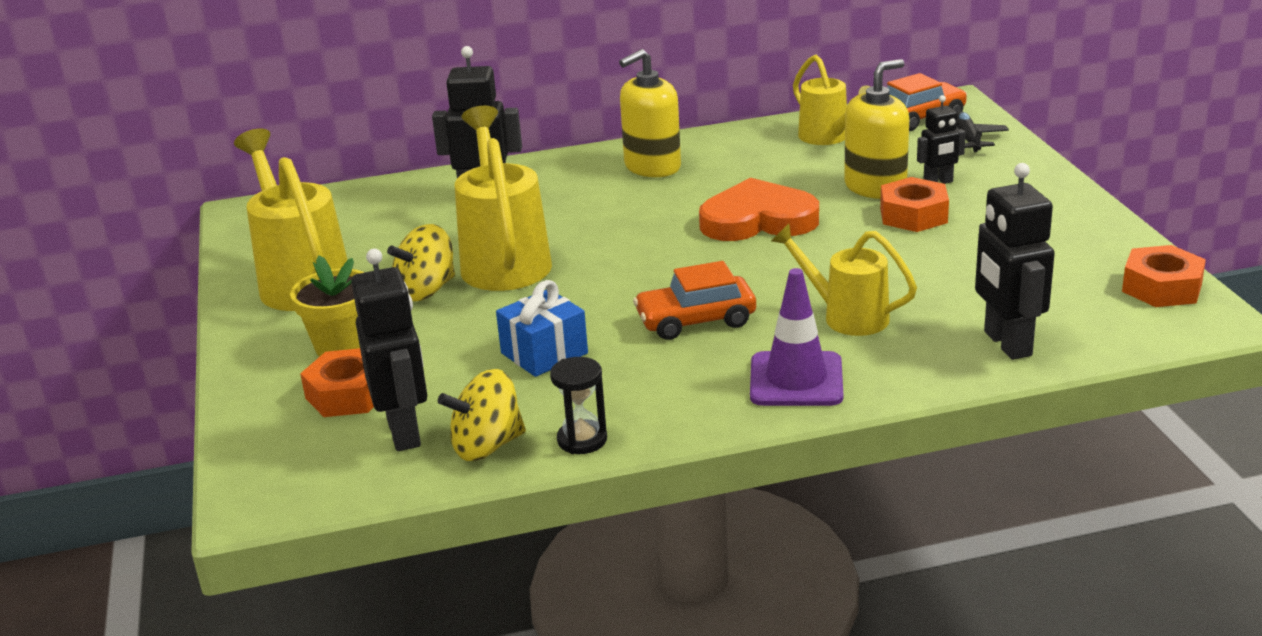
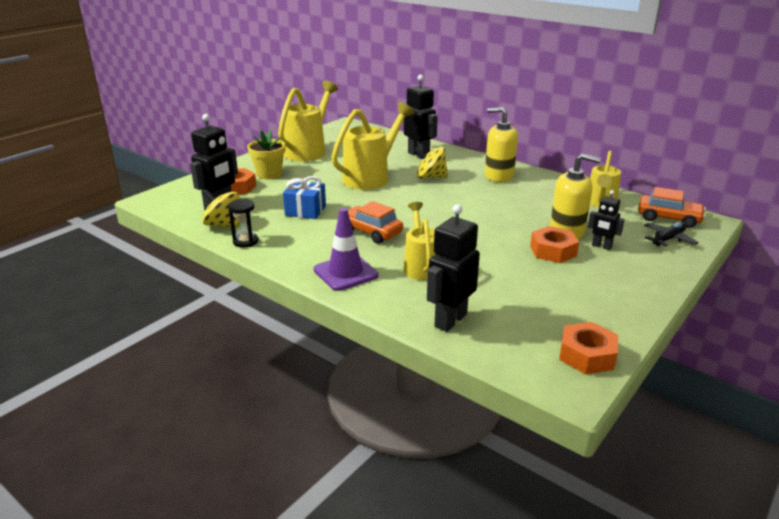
camera: 50 degrees right, 0 degrees up
(426, 290) = (328, 172): yellow spinning top -> yellow spinning top (430, 177)
(758, 220) = (485, 215): orange heart -> none

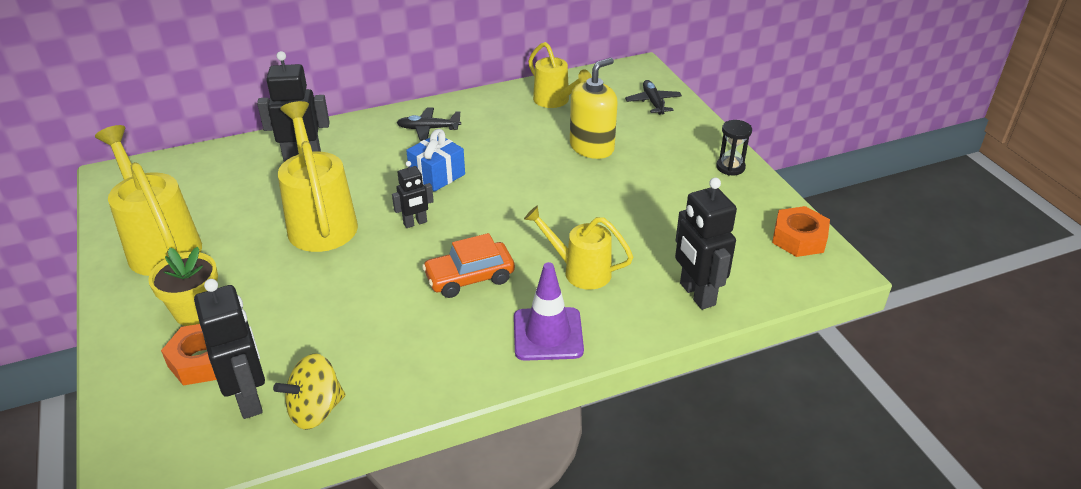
camera: 60 degrees left, 10 degrees up
(245, 241) = (390, 401): black hourglass -> black hourglass (730, 167)
(305, 211) = (356, 313): blue gift -> blue gift (437, 175)
(430, 177) = (376, 176): yellow spinning top -> none
(498, 176) = (428, 129): yellow soap dispenser -> black plane
(553, 251) = (621, 173): orange nut -> none
(601, 246) = (636, 143): black robot -> black robot (415, 223)
(668, 218) = (618, 82): orange car -> none

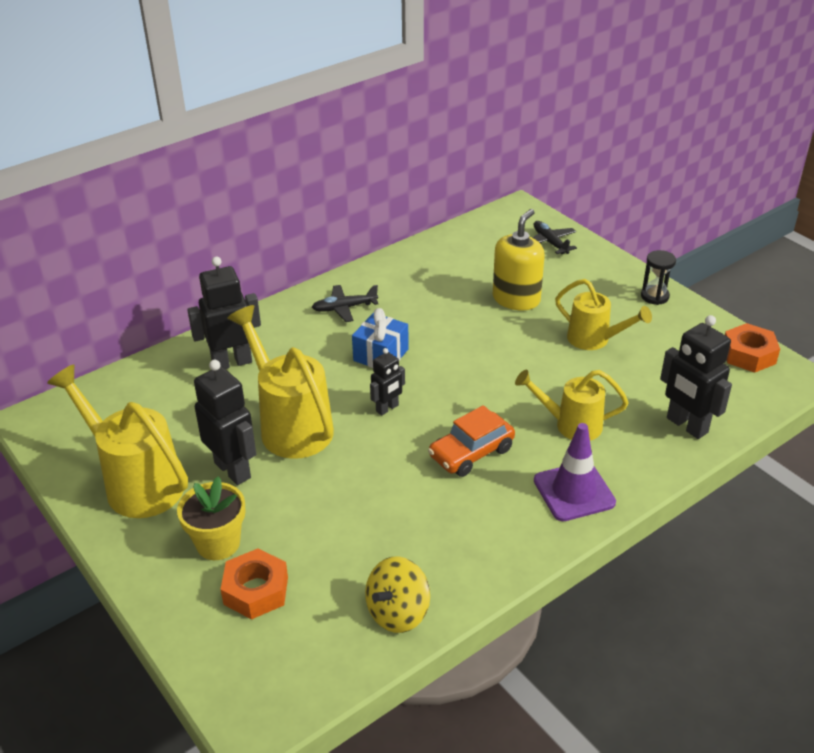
camera: 15 degrees left, 0 degrees up
(249, 399) = (326, 617): black robot -> black robot (233, 470)
(555, 101) = (455, 257): yellow watering can -> yellow watering can (594, 340)

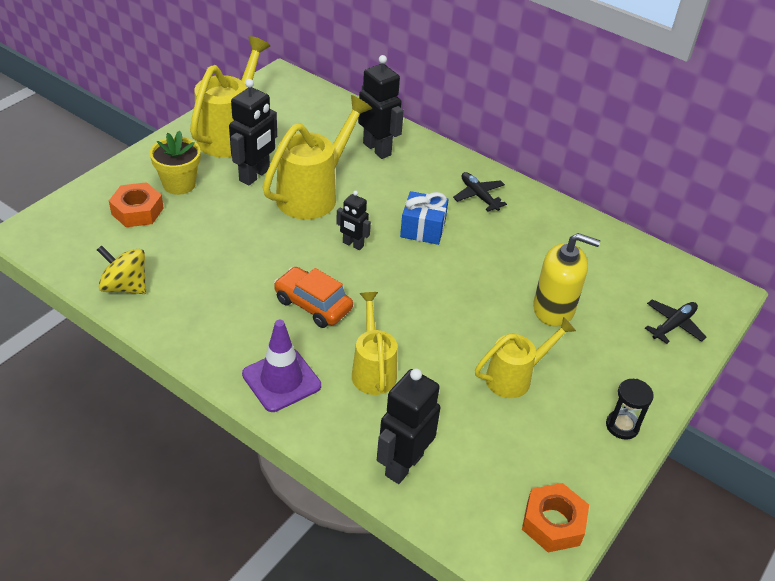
camera: 70 degrees right, 5 degrees up
(594, 340) = (515, 377): yellow watering can -> yellow watering can turned 135 degrees counterclockwise

